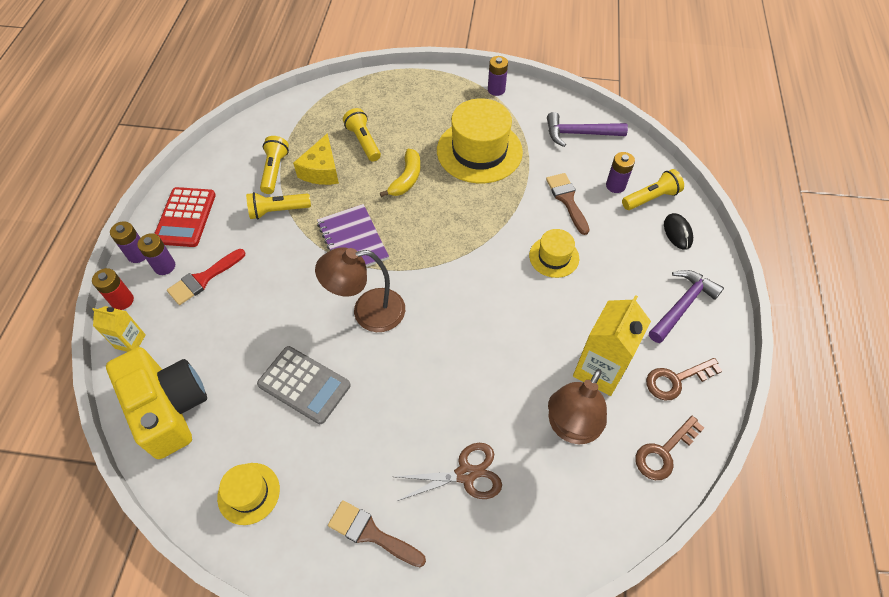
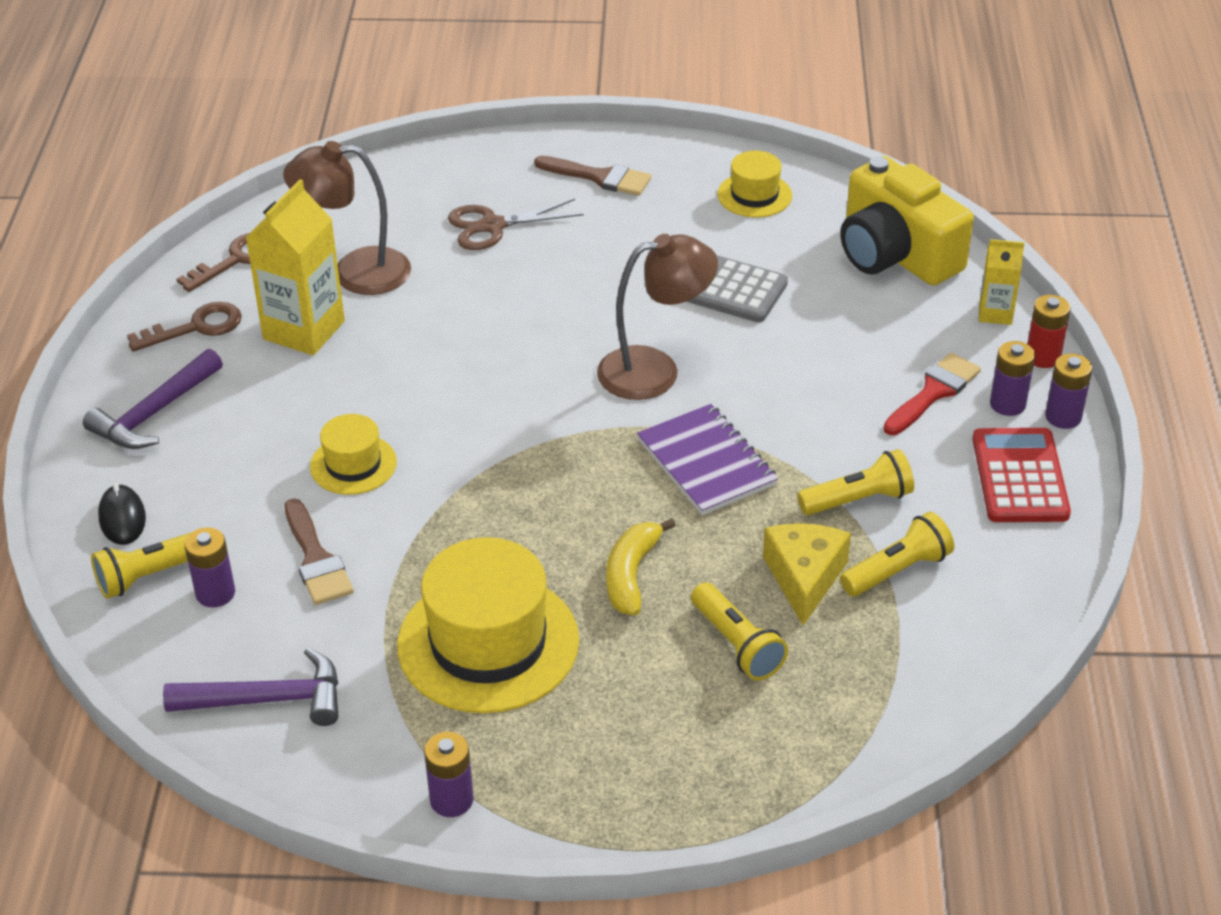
camera: 175 degrees right, 15 degrees down
(274, 171) = (897, 570): yellow flashlight -> yellow flashlight turned 120 degrees counterclockwise
(570, 428) = (355, 272): brown lamp -> brown lamp turned 120 degrees counterclockwise

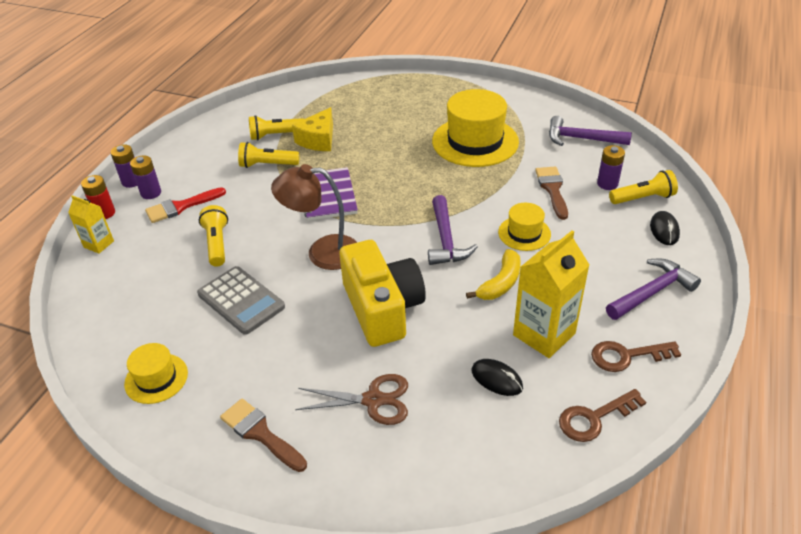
camera: 160 degrees left, 0 degrees up
(355, 272) = (496, 379): brown lamp -> black mouse
(451, 800) = (507, 97): purple battery -> none
(476, 428) = (445, 239): none -> purple hammer
(631, 575) = (396, 155): yellow banana -> yellow banana (500, 283)
(737, 644) = (365, 123): yellow flashlight -> yellow flashlight (217, 244)
(895, 254) = (111, 299): yellow camera -> yellow camera (382, 308)
(1019, 477) = (183, 160): red calculator -> none

